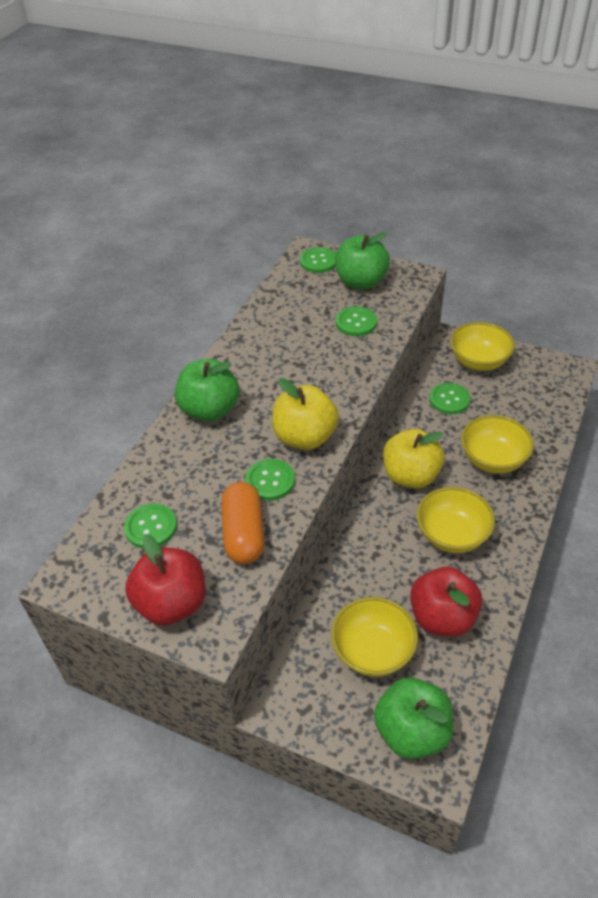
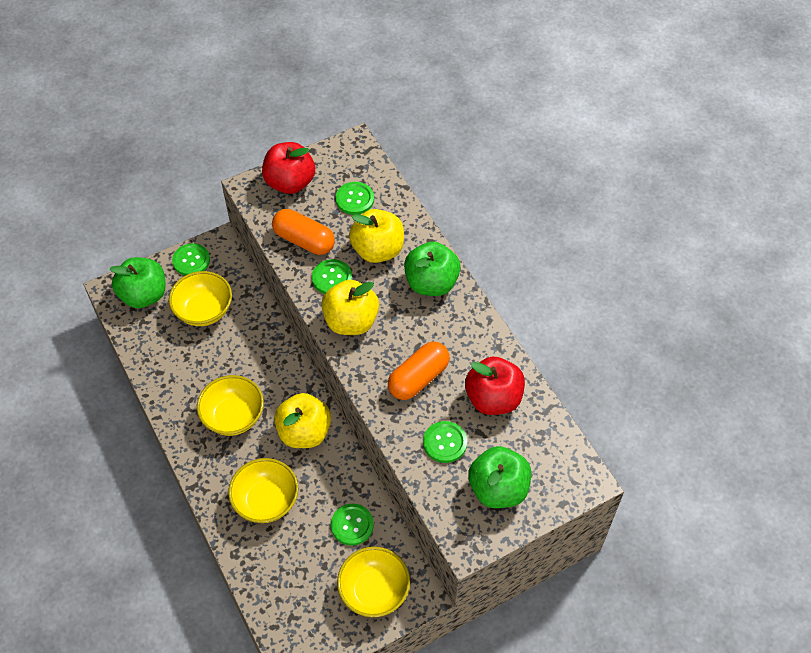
camera: 125 degrees right, 10 degrees up
(204, 468) = (377, 250): none -> yellow apple
(316, 365) = (418, 378): none -> orange capsule
(318, 261) = (561, 477): green button -> green button (191, 260)
(442, 617) = (186, 362): red apple -> red apple (493, 398)

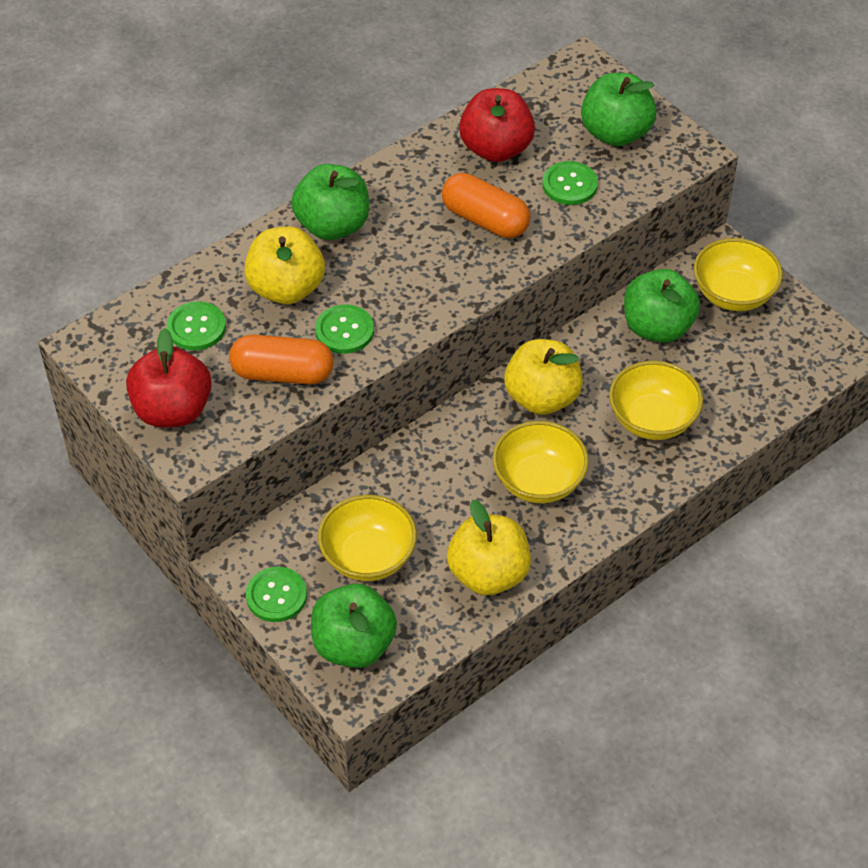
camera: 100 degrees left, 5 degrees down
(304, 240) = (282, 373): orange capsule -> orange capsule turned 75 degrees clockwise
(351, 321) = (413, 299): yellow apple -> yellow apple (488, 574)
(352, 525) = (657, 327): green button -> green apple

